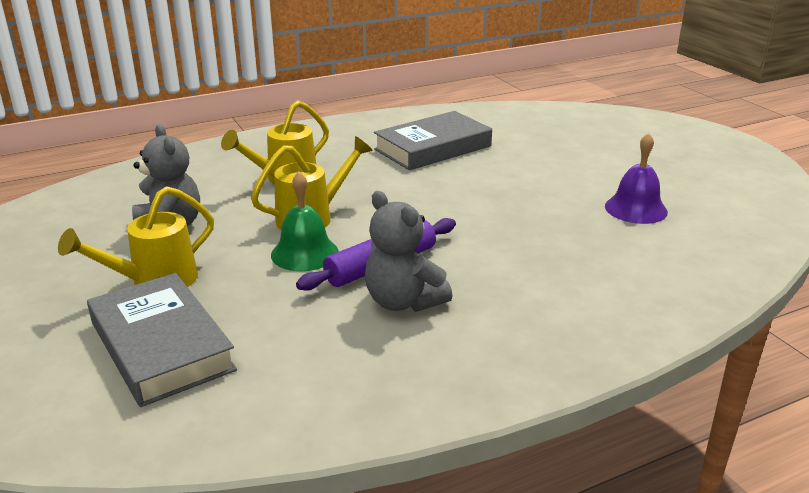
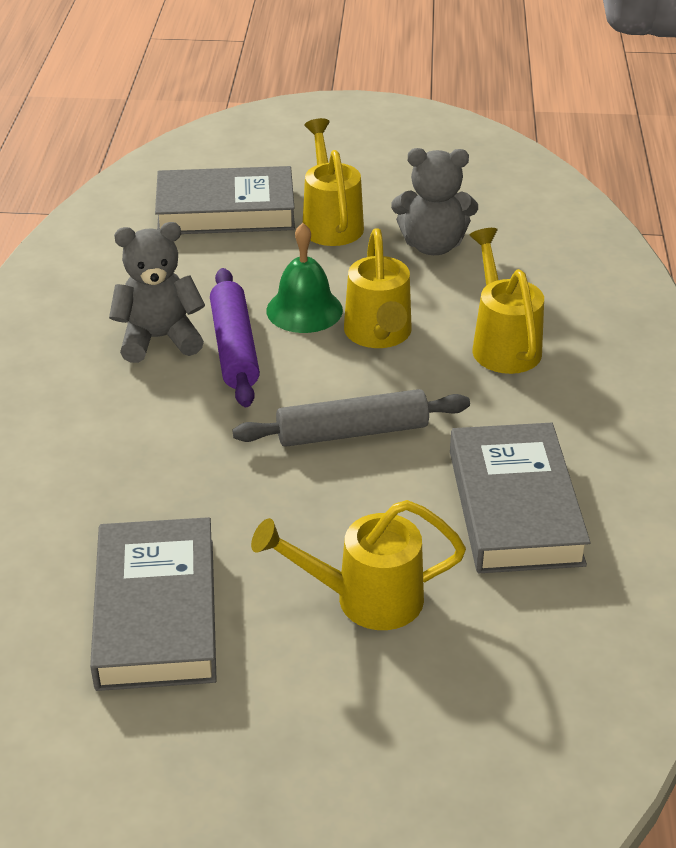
camera: 120 degrees right, 10 degrees up
(424, 199) = (352, 432): none -> grey rolling pin
(544, 164) = (365, 599): none -> yellow watering can
(636, 209) = (156, 612): purple bell -> grey book

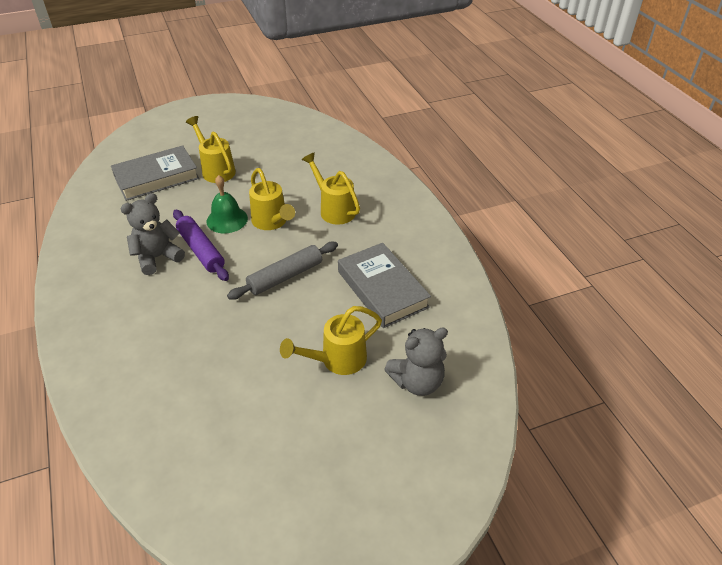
camera: 25 degrees left, 5 degrees up
(156, 612) = (236, 406): grey book -> none
(433, 245) = (274, 168): grey teddy bear -> grey teddy bear (417, 382)

